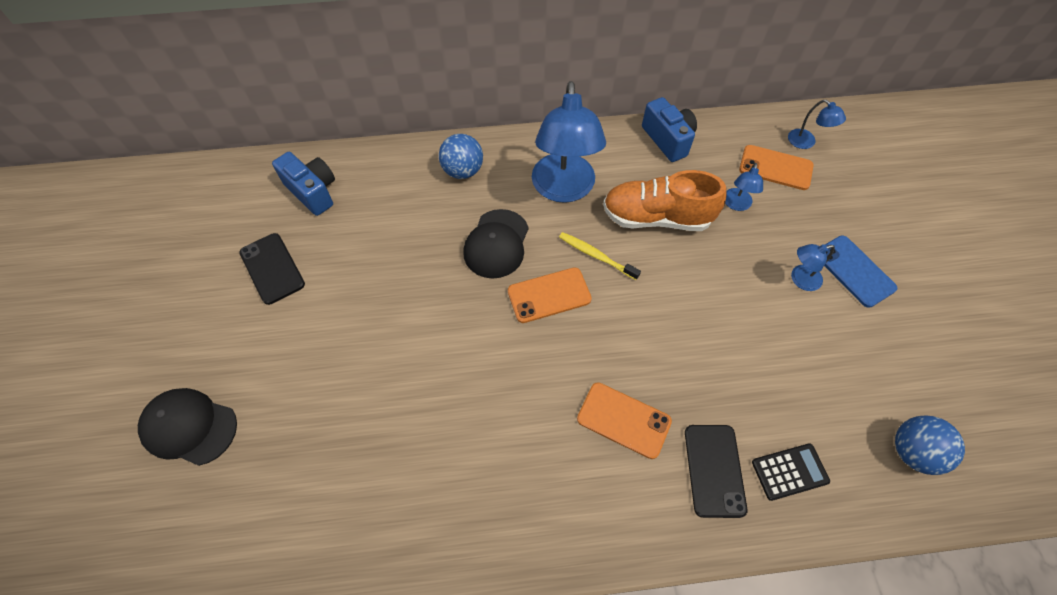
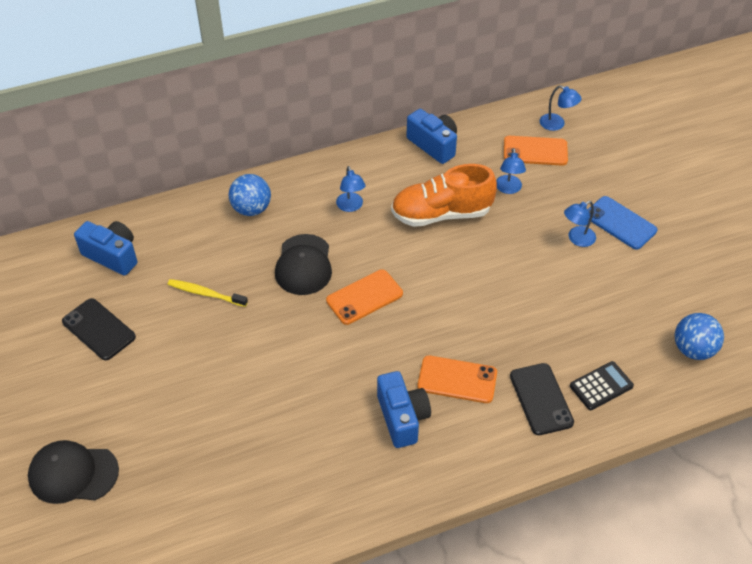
camera: 15 degrees left, 10 degrees down
(550, 452) = (402, 418): none -> blue camera
(563, 189) = (351, 206): blue lamp -> blue lamp, size x0.44
(596, 256) = (397, 256): yellow toothbrush -> yellow toothbrush (205, 293)

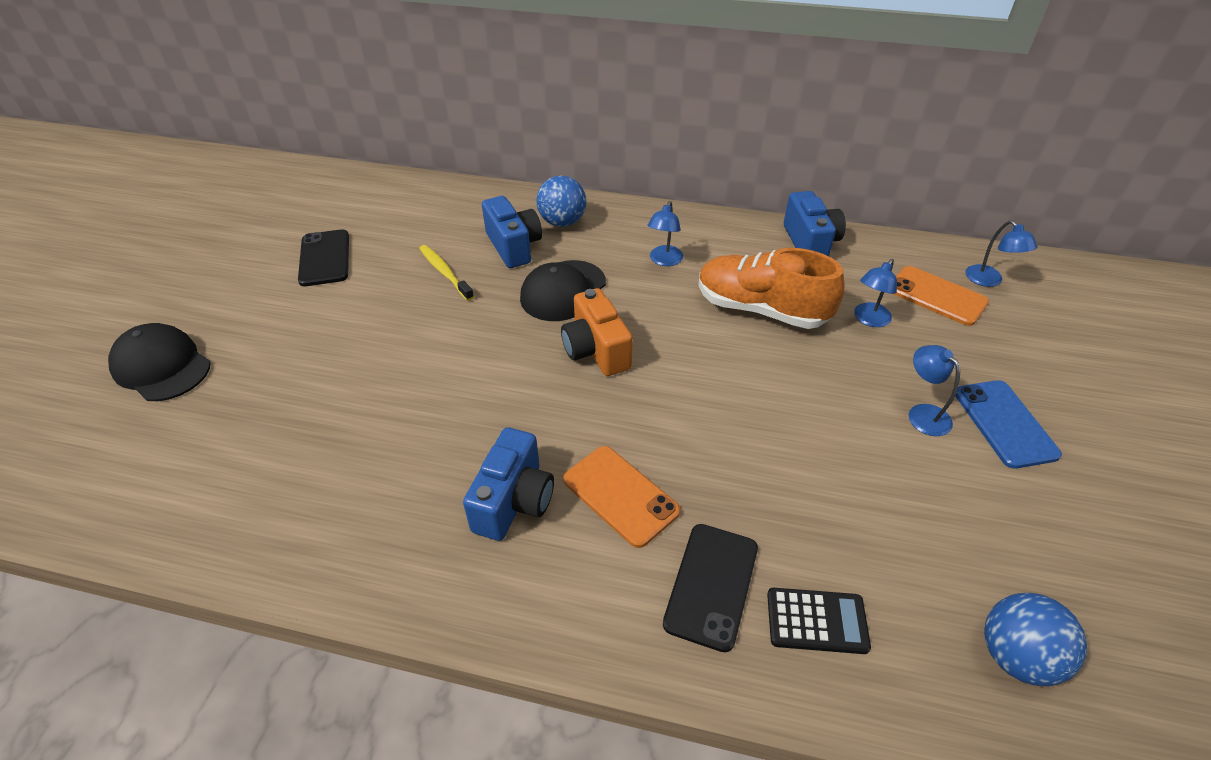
camera: 35 degrees right, 5 degrees down
(112, 256) = (402, 207): blue camera -> blue camera (514, 246)
(364, 297) = (596, 350): orange phone -> orange camera
(577, 239) = (923, 413): blue lamp -> blue lamp turned 60 degrees clockwise

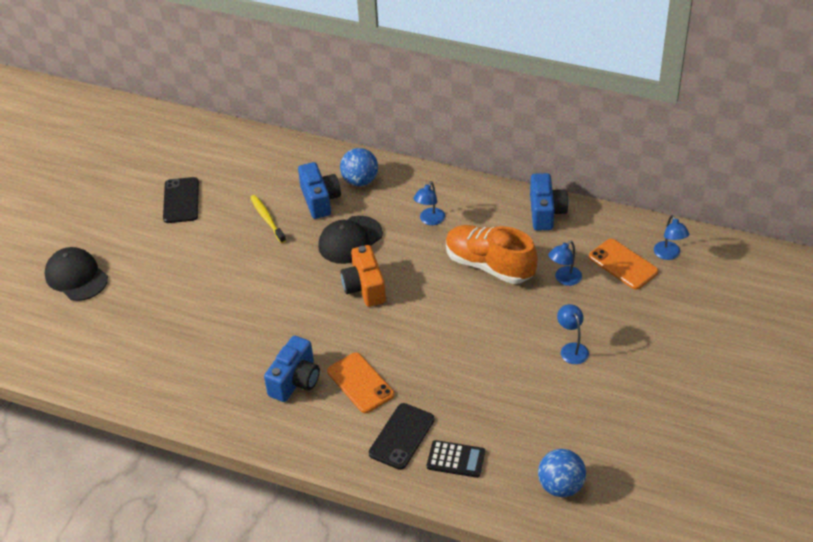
camera: 10 degrees right, 0 degrees up
(1004, 423) = (623, 360): blue phone -> none

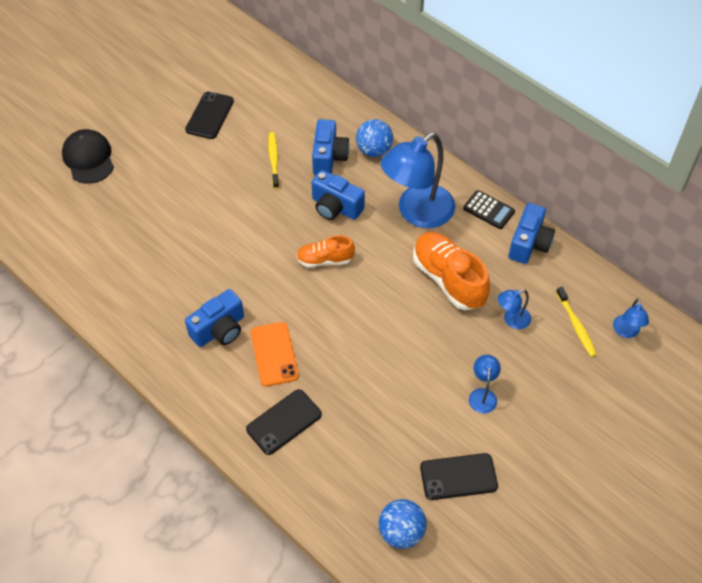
camera: 20 degrees right, 10 degrees up
(350, 240) = (335, 207): black cap -> blue camera
(364, 287) = (325, 260): orange camera -> orange shoe
(430, 220) = (417, 213): blue lamp -> blue lamp, size x2.27
(456, 459) = (320, 465): black calculator -> black calculator (488, 210)
(587, 422) = (458, 477): none -> black phone
(623, 264) = (576, 325): orange phone -> yellow toothbrush

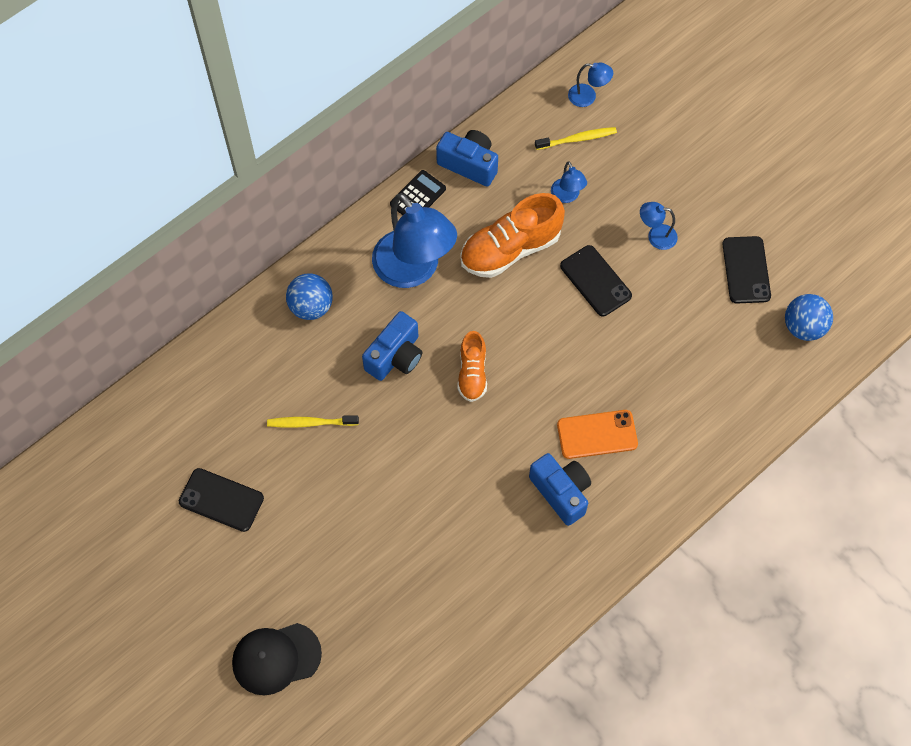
camera: 85 degrees left, 10 degrees up
(284, 422) = (681, 428): black phone -> black phone (595, 281)
(329, 157) = (315, 358): blue camera -> none

